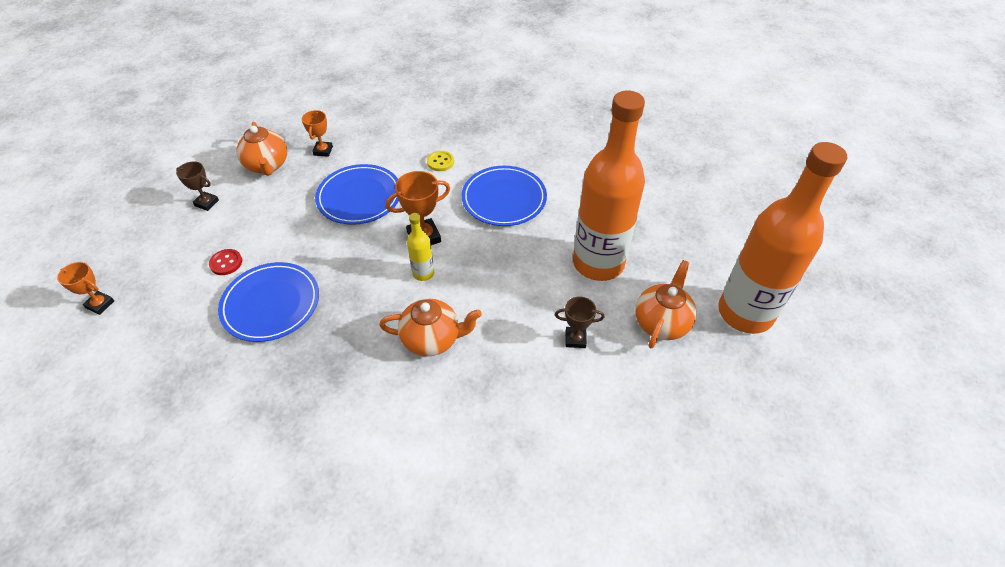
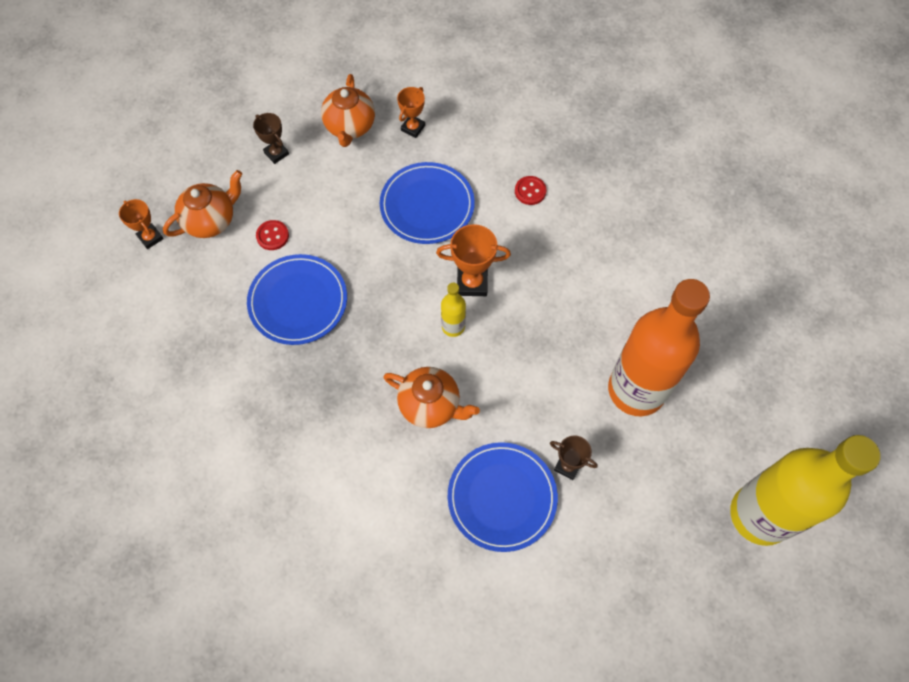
camera: 25 degrees right, 15 degrees up
(440, 162) = (530, 191): yellow button -> red button
(504, 199) = (576, 268): blue plate -> blue plate (502, 497)
(661, 322) = (664, 486): orange teapot -> orange teapot (211, 220)
(745, 313) = (759, 515): orange bottle -> yellow bottle

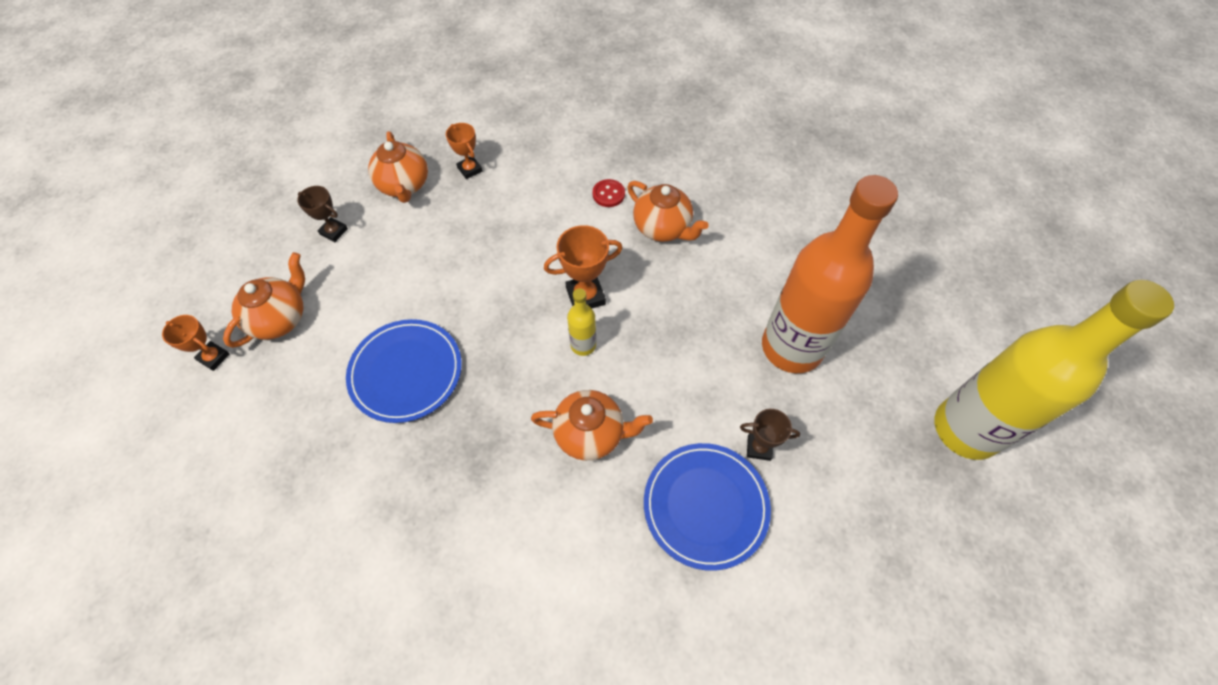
camera: 20 degrees left, 5 degrees down
(272, 236) = (355, 314): red button -> none
(413, 128) = (470, 169): orange trophy -> orange trophy turned 45 degrees counterclockwise
(427, 205) = (511, 236): blue plate -> none
(567, 240) = (663, 228): none -> orange teapot

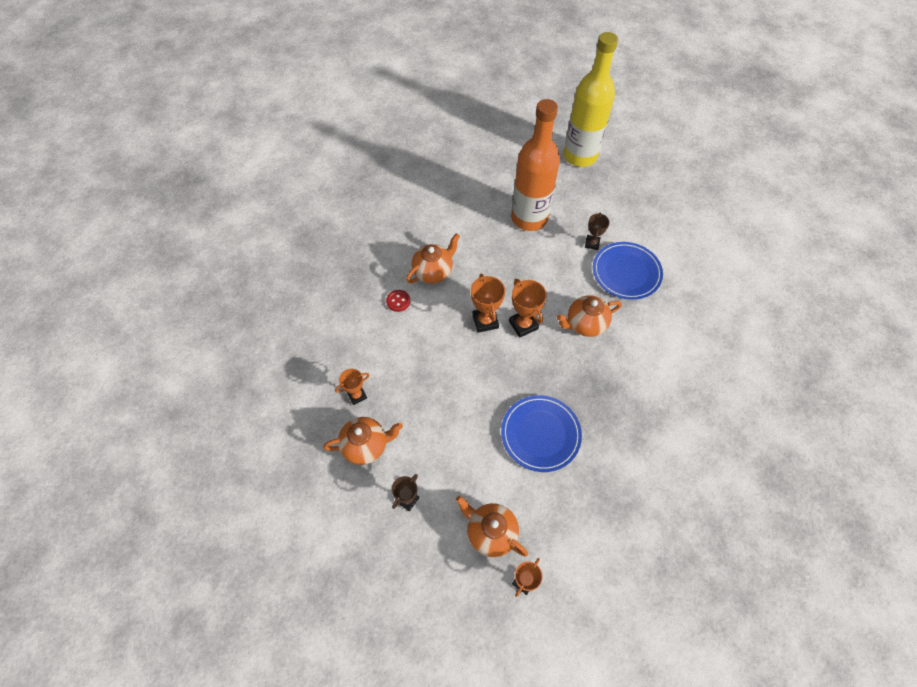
camera: 85 degrees left, 0 degrees up
(583, 345) = (523, 325): yellow bottle -> orange trophy
(591, 434) = (585, 324): orange teapot -> orange teapot turned 120 degrees counterclockwise

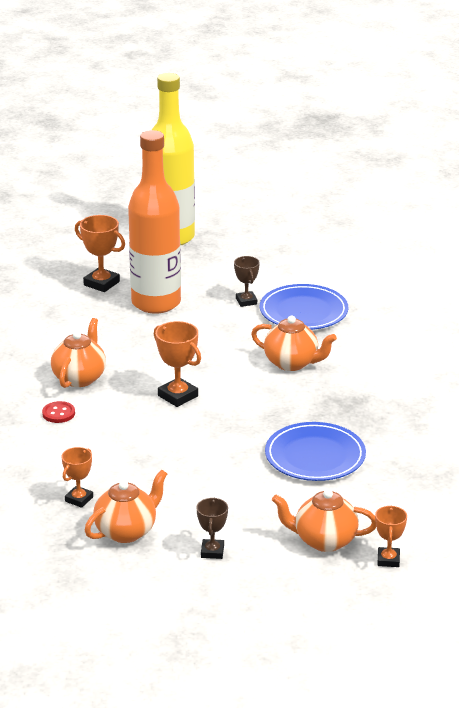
camera: 30 degrees left, 30 degrees down
(523, 325) = (224, 385): orange trophy -> orange trophy (101, 283)
(585, 324) = (292, 363): orange teapot -> orange teapot turned 105 degrees counterclockwise

